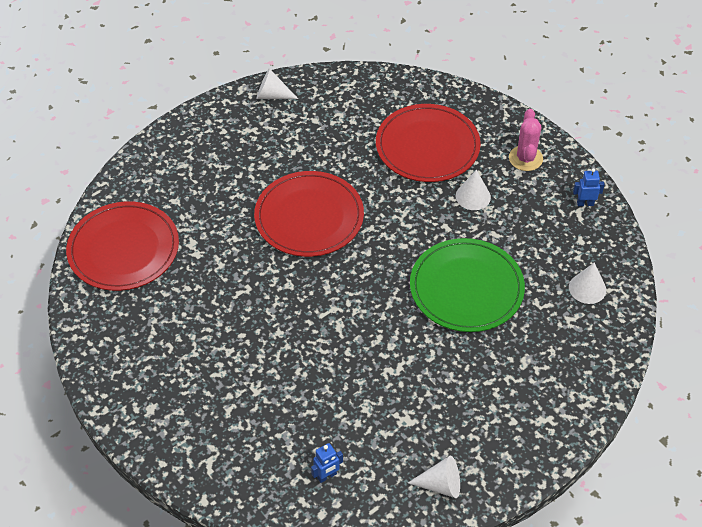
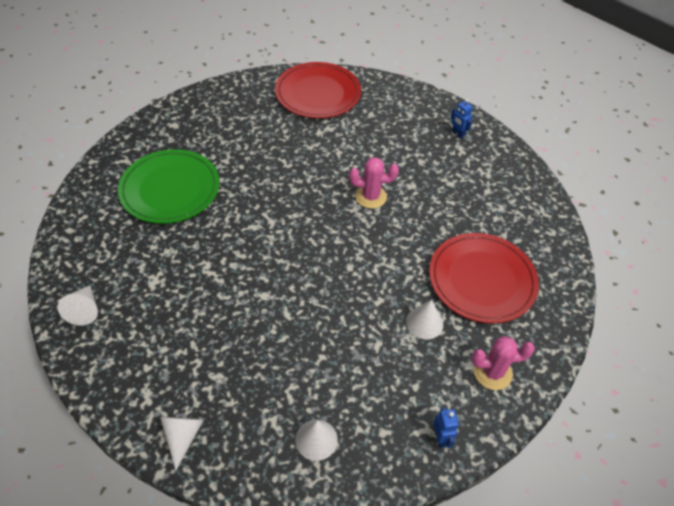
camera: 80 degrees right, 0 degrees up
(272, 95) = (507, 159): white cone -> white cone (183, 436)
(309, 217) = (370, 196): red plate -> pink cactus
(327, 476) = (103, 230): blue robot -> blue robot (458, 134)
(466, 288) = (304, 321): green plate -> green plate (170, 189)

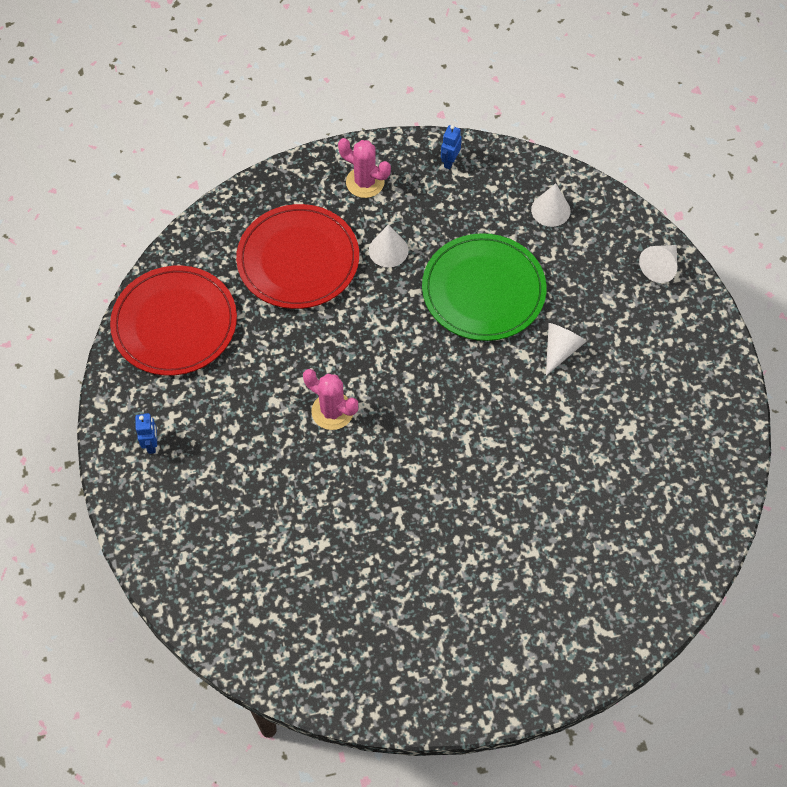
camera: 145 degrees left, 10 degrees up
(84, 310) = (711, 431): white cone -> white cone (560, 349)
(170, 189) = (561, 548): green plate -> green plate (483, 290)
(318, 93) = (275, 619): red plate -> red plate (174, 323)

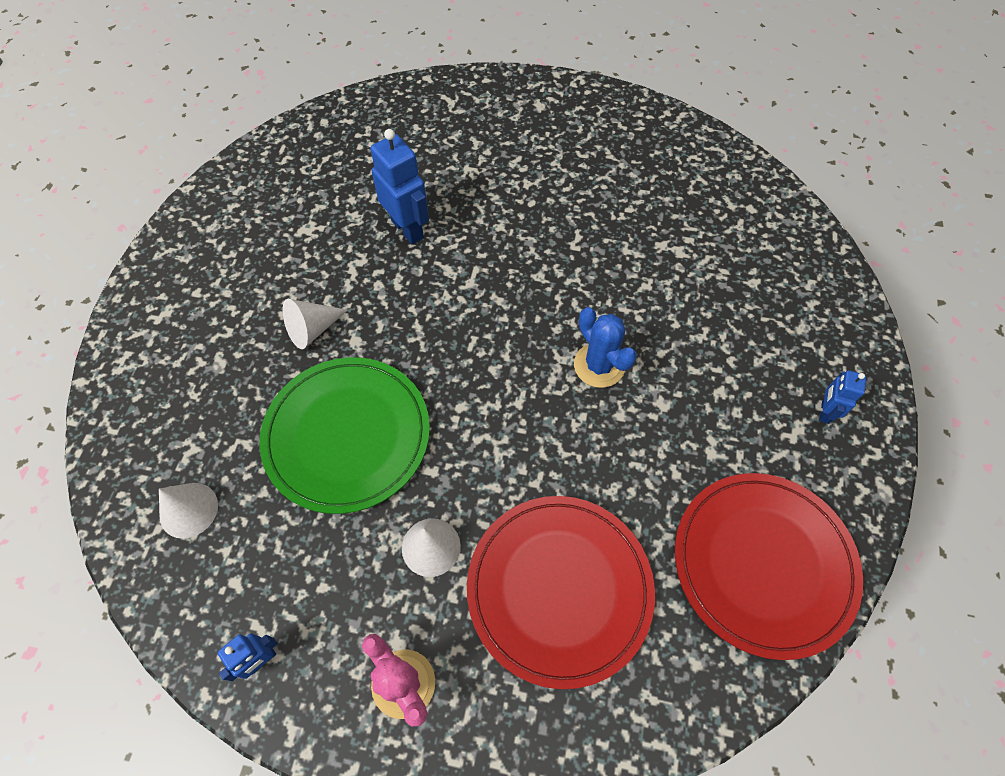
camera: 155 degrees left, 0 degrees up
(332, 411) = (599, 365): pink cactus -> blue cactus
(546, 465) = (408, 229): none -> blue robot
(660, 267) = (131, 375): white cone -> none

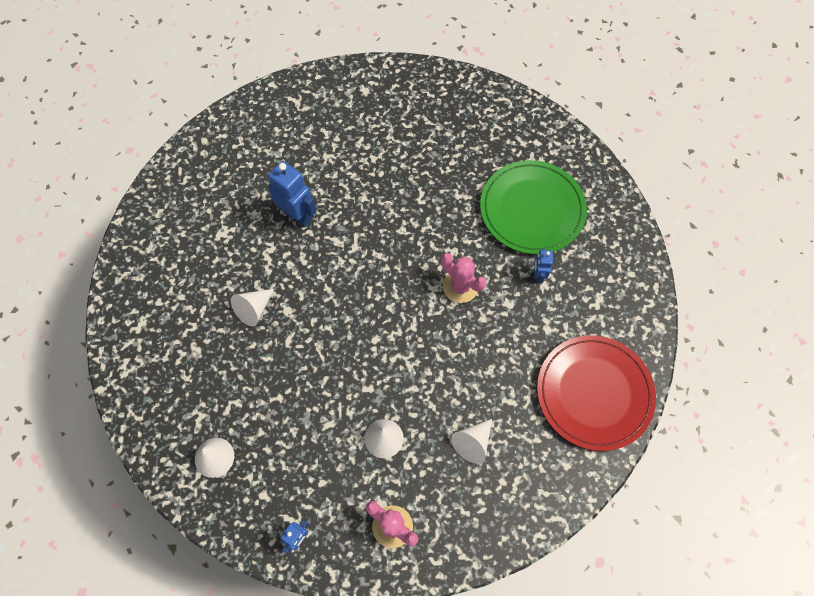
camera: 15 degrees left, 5 degrees up
(347, 435) = (304, 379): green plate -> green plate (532, 209)
(559, 589) = (472, 443): red plate -> white cone
(599, 365) = (460, 286): blue cactus -> pink cactus
(824, 411) = (613, 282): blue robot -> blue robot (538, 275)

